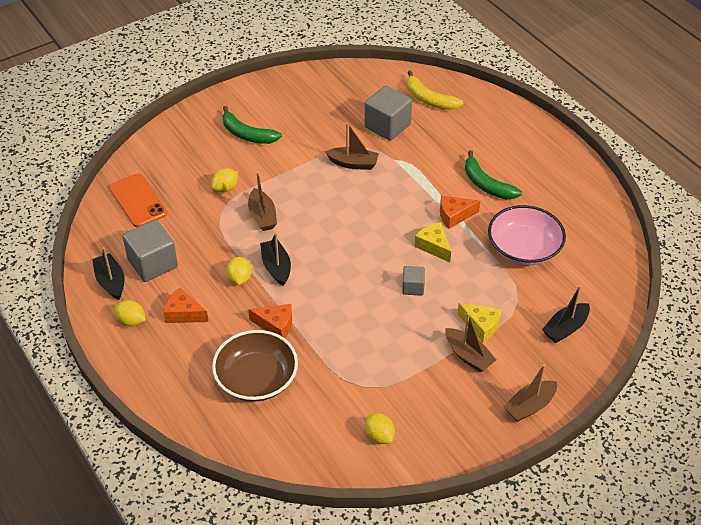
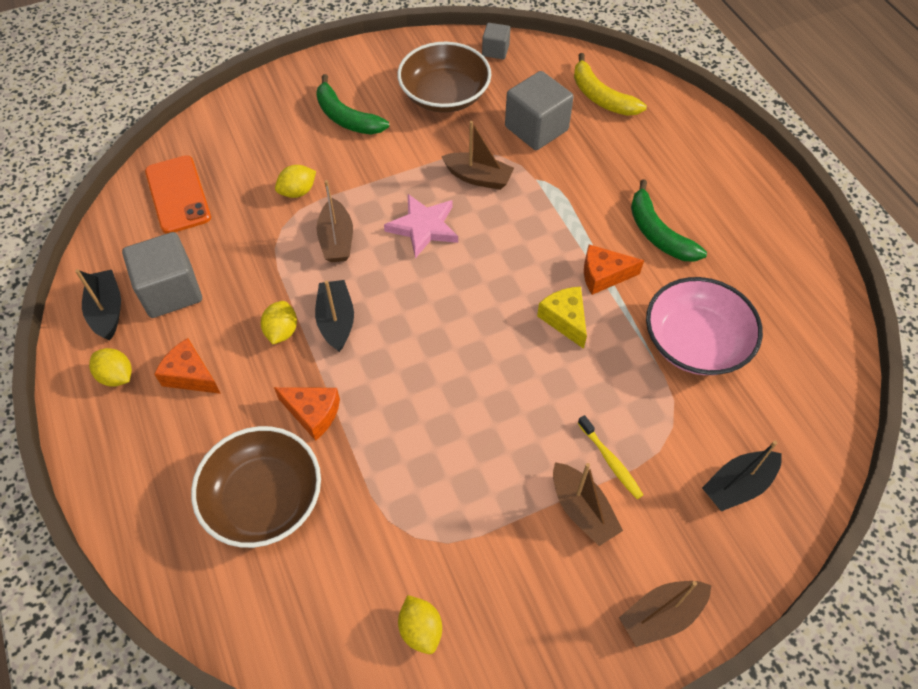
camera: 10 degrees right, 10 degrees up
(315, 111) = (444, 95): none -> brown bowl
(322, 200) = (423, 227): none -> pink star
(413, 287) = (522, 381): grey cube -> grey cube (495, 50)
(481, 326) = (610, 461): yellow cheese -> yellow toothbrush

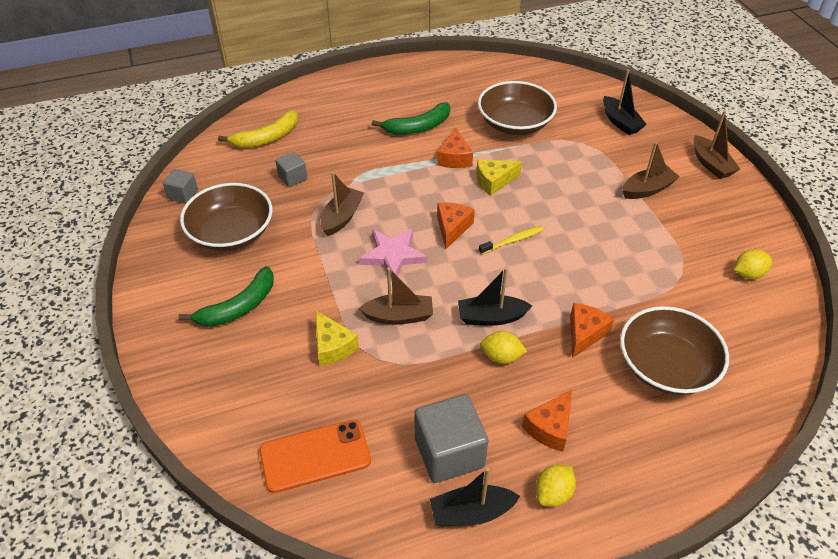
camera: 85 degrees left, 10 degrees down
(298, 192) = (332, 346): yellow lemon -> yellow cheese
(473, 279) = (452, 228): none -> orange cheese
(536, 128) = (292, 178): grey cube -> grey cube, size x0.54
(610, 461) = (610, 172): yellow toothbrush -> yellow toothbrush (512, 241)
(695, 342) = (514, 123): pink bowl -> brown bowl

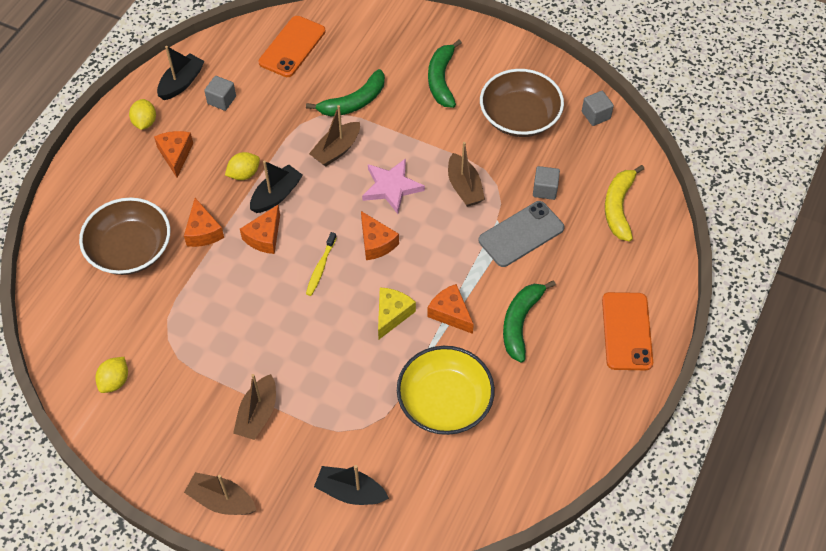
camera: 135 degrees right, 10 degrees up
(332, 346) = (354, 102): yellow cheese -> green banana
(348, 166) = (521, 234): none -> grey phone
(364, 87) = (626, 331): none -> orange phone
(449, 452) = (221, 100): grey cube -> grey cube, size x0.54
(514, 123) = (444, 401): brown bowl -> yellow bowl
(534, 292) = (264, 237): none -> orange cheese

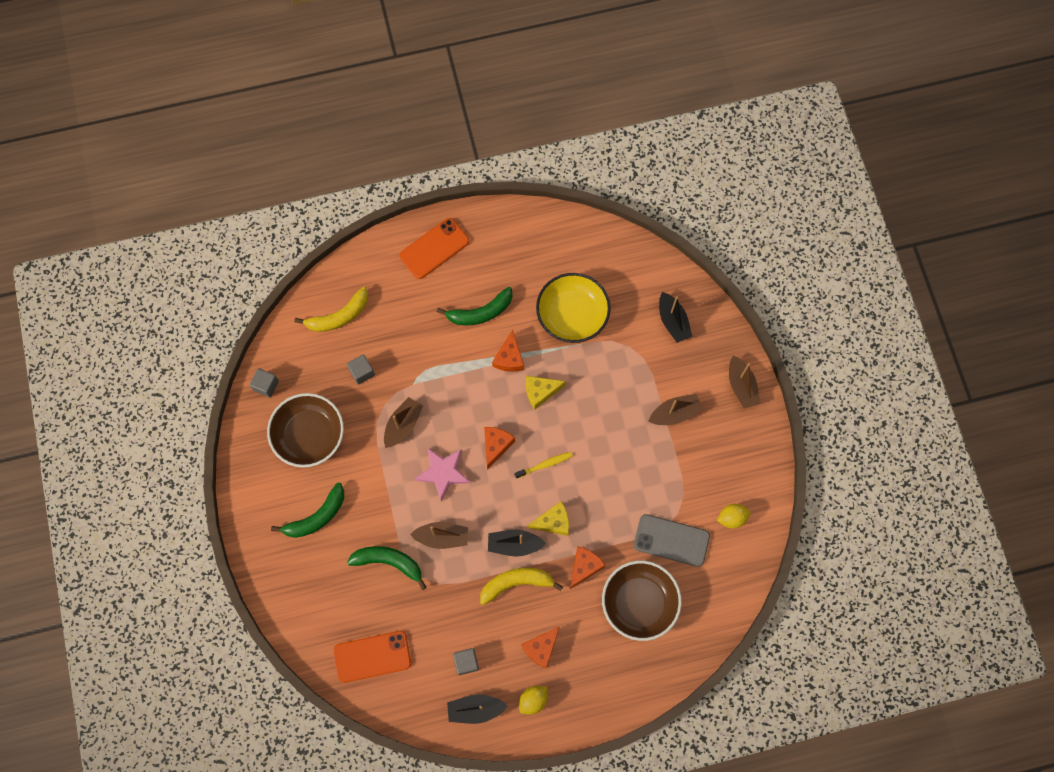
camera: 130 degrees left, 15 degrees up
(244, 174) = (516, 583): yellow lemon -> yellow banana
(264, 237) = (553, 522): orange cheese -> yellow cheese
(521, 234) = (412, 360): grey phone -> grey phone (671, 540)

